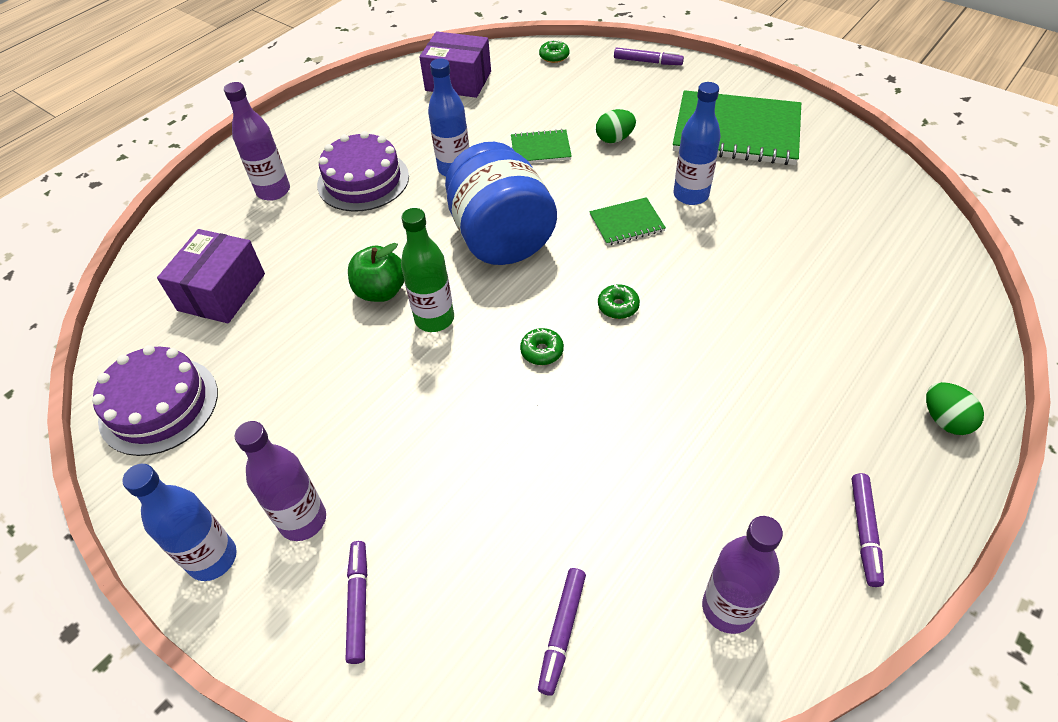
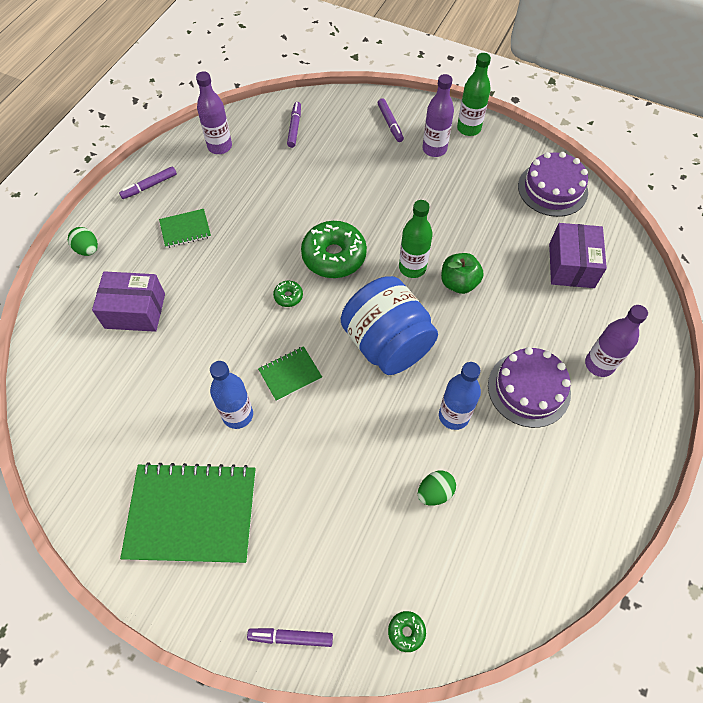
camera: 165 degrees right, 10 degrees up
(213, 558) = (468, 128): blue bottle -> green bottle
(458, 81) = (503, 559): purple box -> purple box (135, 311)
(540, 149) = (382, 456): green notebook -> green notebook (185, 229)
(542, 351) = (334, 256): green donut -> green donut, size x2.28
(614, 139) = (313, 482): green egg -> green egg (435, 492)
(864, 532) = (149, 186): purple marker -> purple marker turned 120 degrees counterclockwise

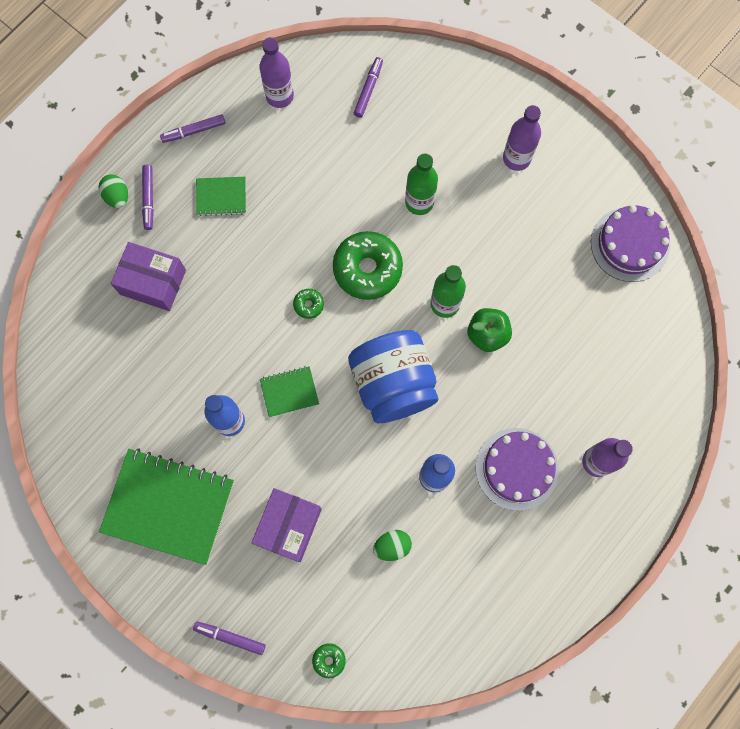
camera: 15 degrees right, 15 degrees up
(390, 123) = (477, 110): purple marker -> purple marker (148, 199)
(468, 128) = (565, 139): green bottle -> green bottle (419, 202)
(571, 265) = (613, 344): purple box -> purple box (288, 526)

